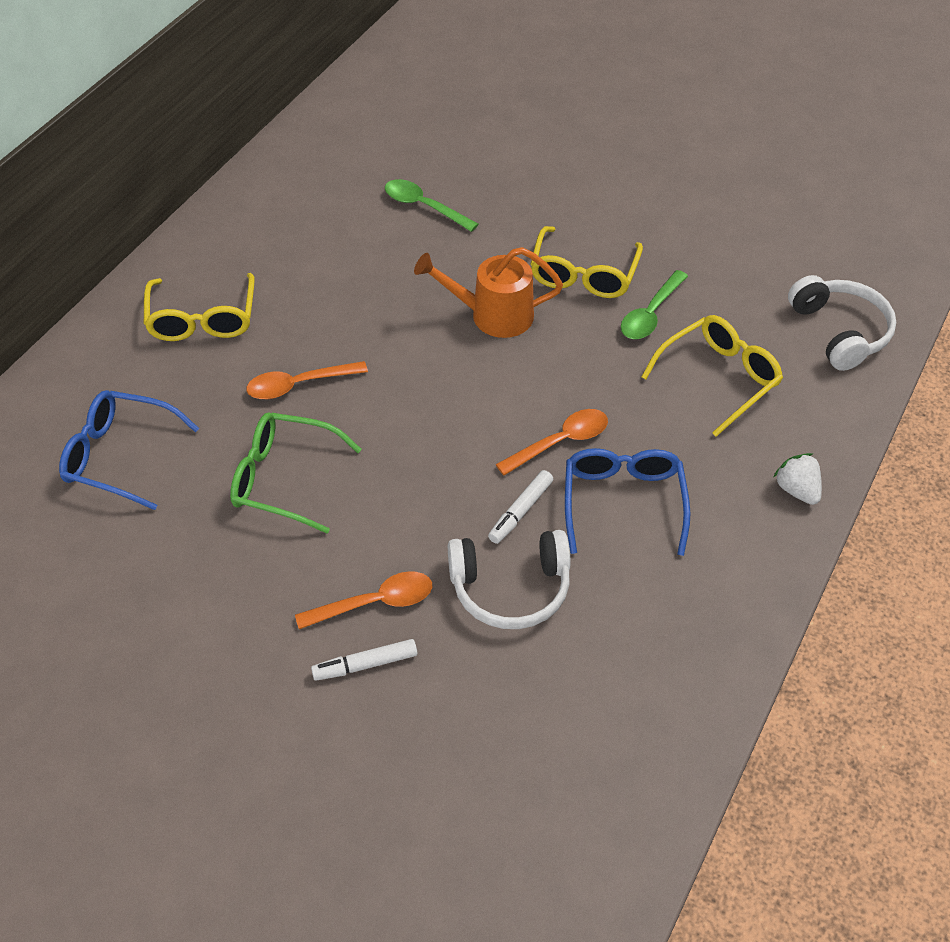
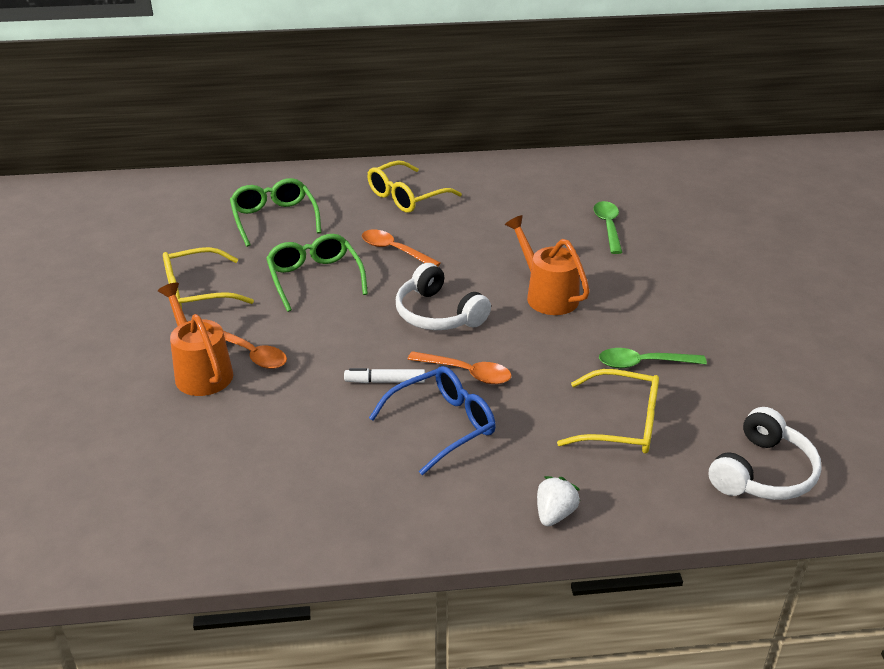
camera: 55 degrees right, 15 degrees down
(121, 456) = (274, 219): blue glasses -> green glasses
(365, 665) = (200, 371): white marker -> orange watering can
(510, 588) = (314, 405): white headphones -> white headphones (438, 314)
(584, 273) = (641, 316): yellow glasses -> yellow glasses (198, 291)

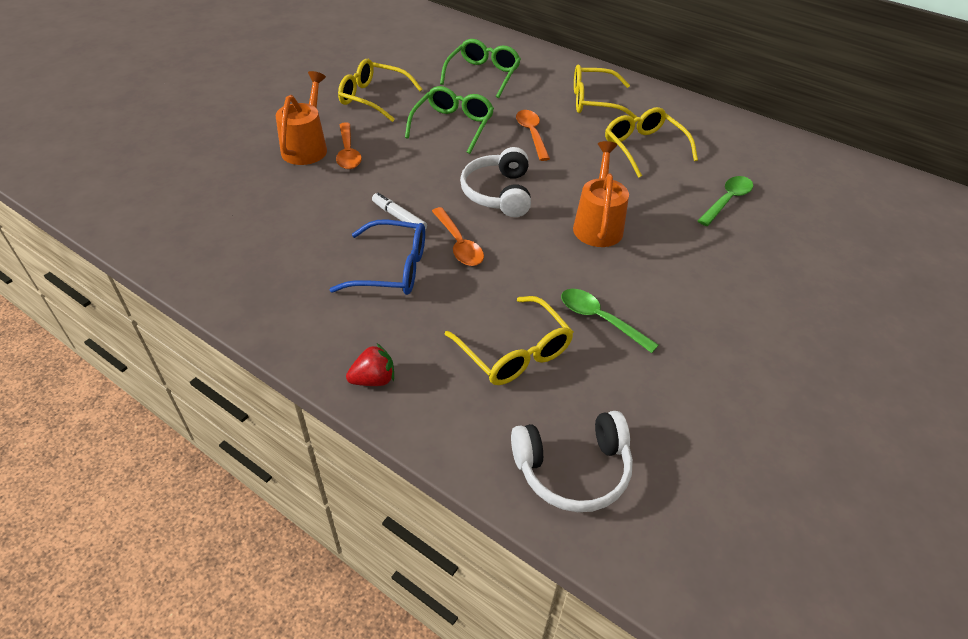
camera: 40 degrees right, 10 degrees up
(498, 216) = (644, 148): none -> yellow glasses
(554, 514) = (373, 379): white strawberry -> red strawberry

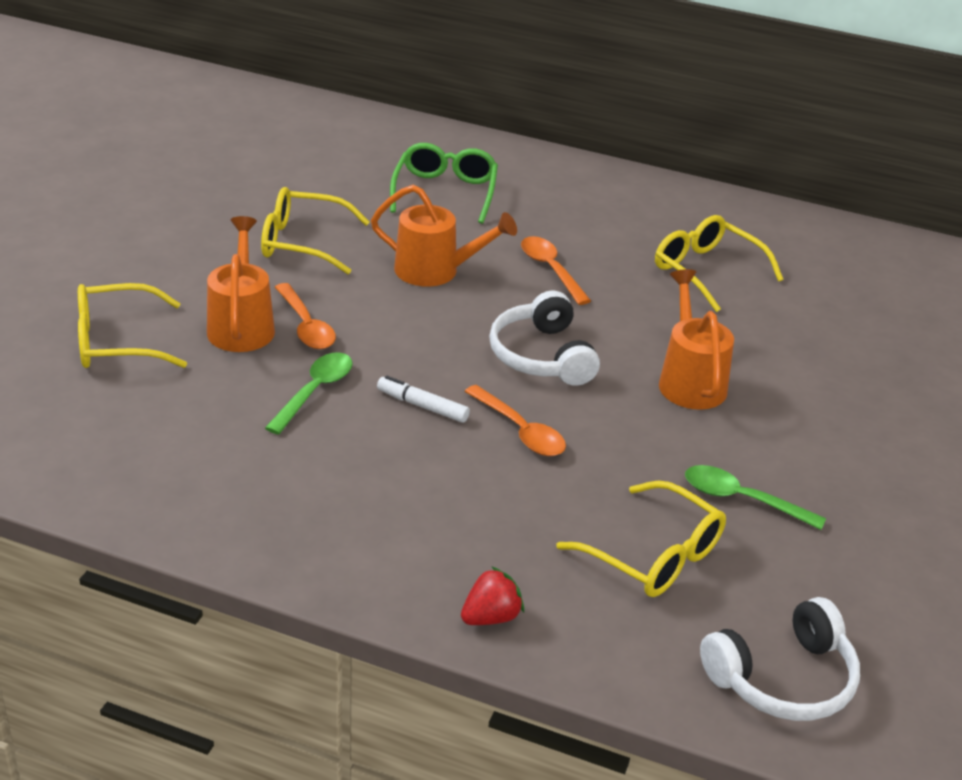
camera: 15 degrees left, 10 degrees down
(391, 269) = (445, 475): blue glasses -> none
(452, 126) = (436, 271): green glasses -> orange watering can
(595, 102) = (616, 214): yellow glasses -> yellow glasses (118, 342)
(727, 201) = (838, 328): green spoon -> green spoon (314, 392)

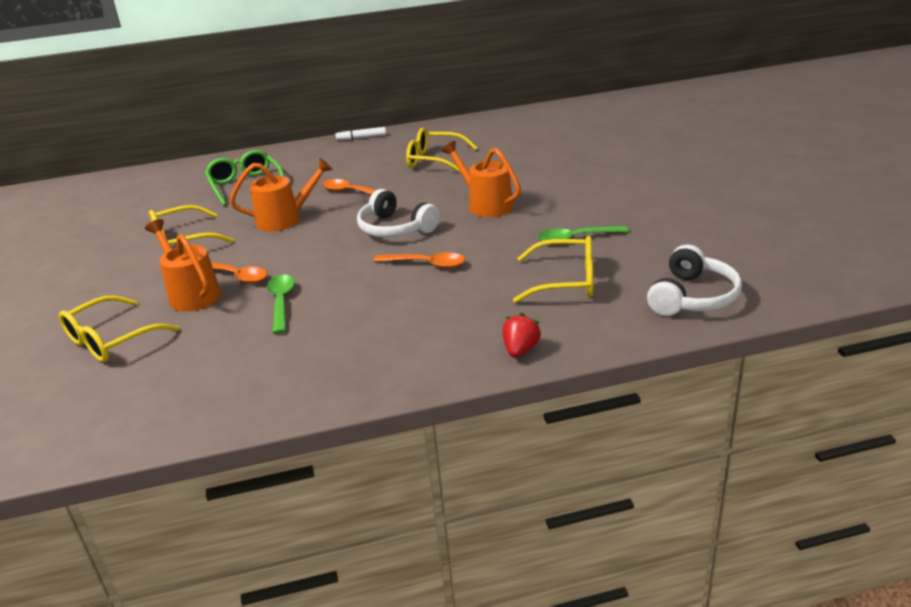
camera: 30 degrees left, 5 degrees down
(422, 406) = (356, 279): white marker -> white marker (361, 138)

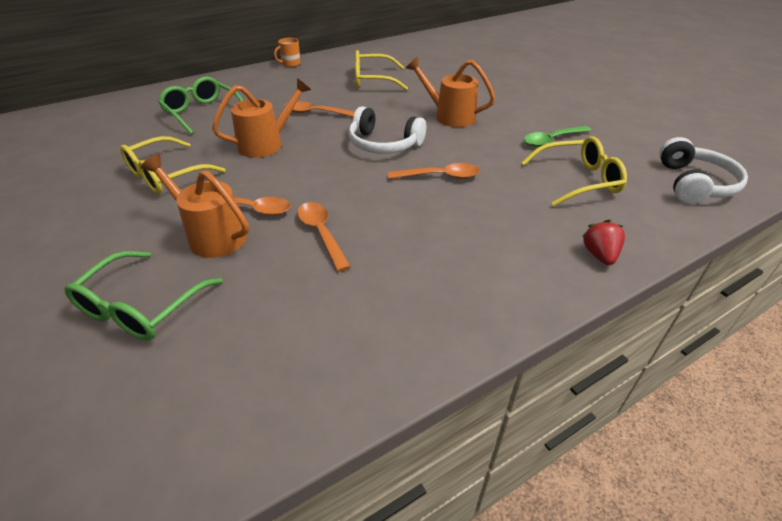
camera: 20 degrees left, 10 degrees up
(112, 339) = (142, 306): yellow glasses -> green glasses
(281, 303) = (321, 234): green spoon -> orange spoon
(361, 138) = (290, 64): white marker -> orange mug

